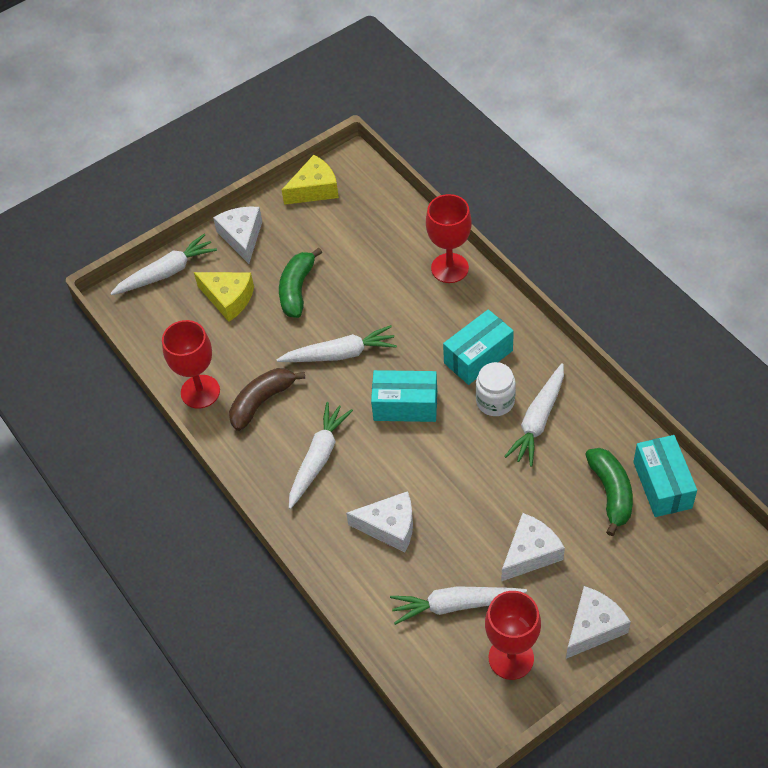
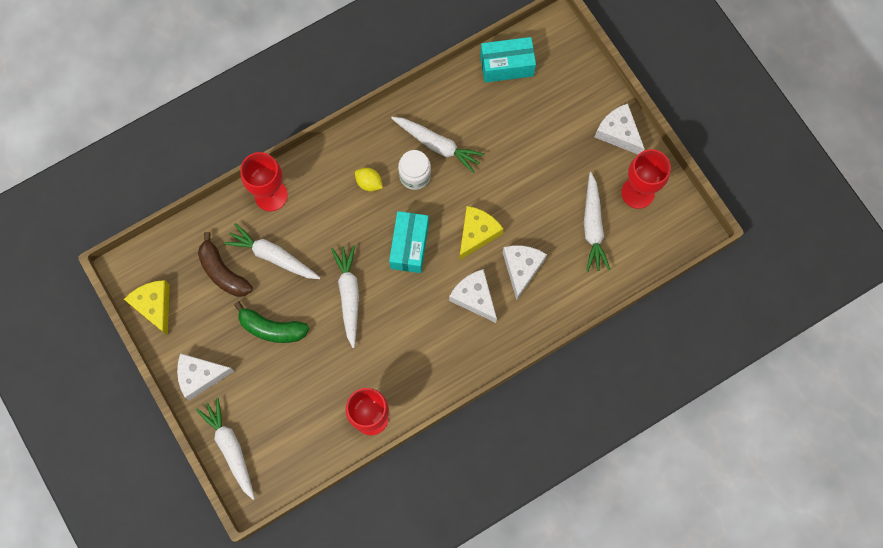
camera: 90 degrees left, 20 degrees up
(228, 299) = (272, 390): yellow cheese -> yellow cheese (477, 234)
(262, 402) = (389, 364): brown banana -> brown banana (223, 272)
(318, 459) = (452, 320): white carrot -> white carrot (273, 256)
(478, 357) = (369, 183): turquoise box -> yellow lemon
(530, 553) = (555, 167): white cheese -> white cheese (474, 297)
(611, 493) = (509, 103): green banana -> none

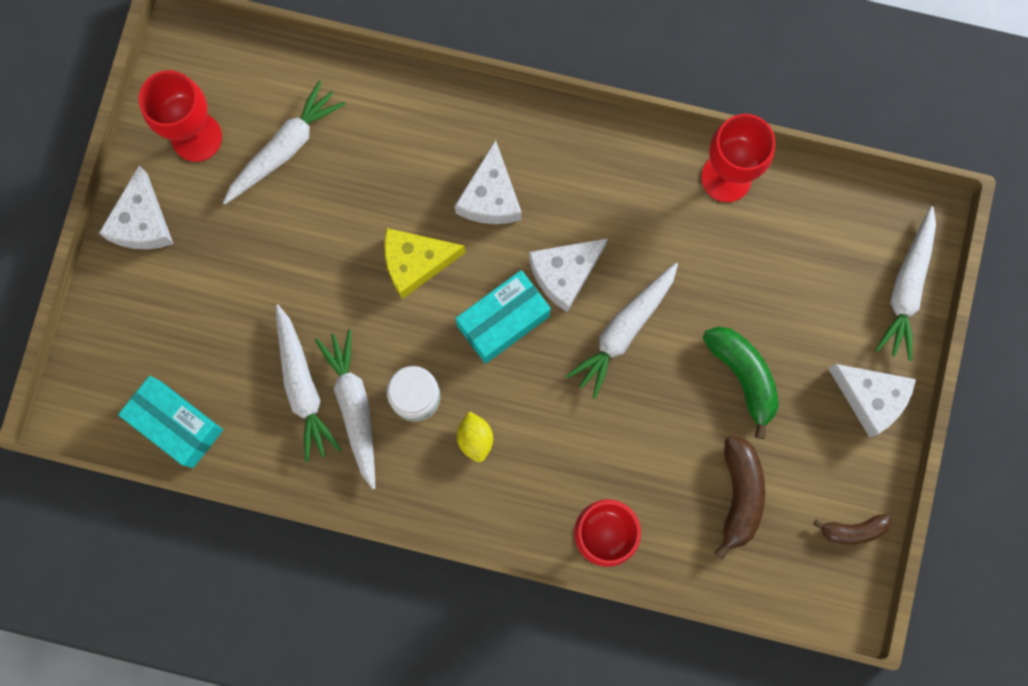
camera: 135 degrees left, 5 degrees up
(154, 306) = (853, 530): yellow cheese -> brown banana
(273, 256) = (665, 458): white carrot -> white carrot (302, 386)
(521, 268) = (408, 178): white cheese -> white cheese (564, 273)

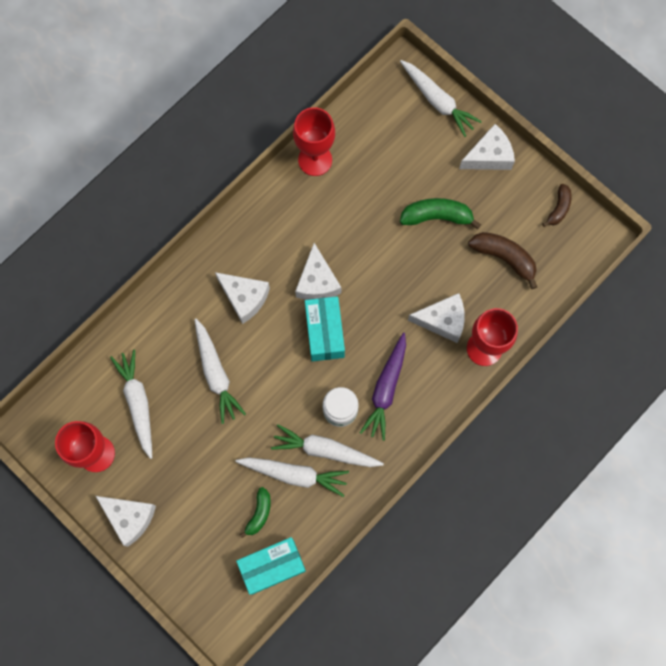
camera: 60 degrees left, 5 degrees down
(231, 372) = (259, 513): none -> green banana
(416, 262) = (258, 364): yellow cheese -> none
(475, 439) = (386, 388): yellow lemon -> purple carrot
(606, 461) = (442, 320): none -> white cheese
(624, 330) = (371, 267): white carrot -> white carrot (216, 373)

